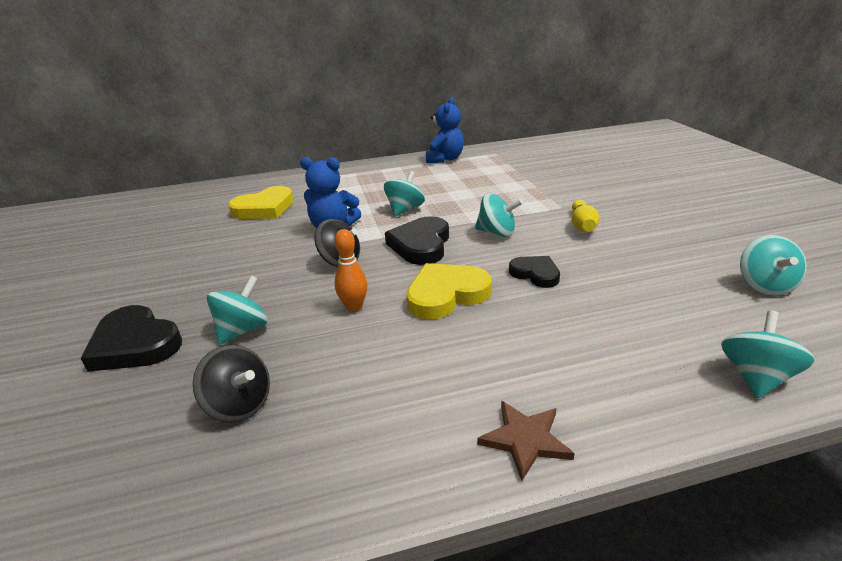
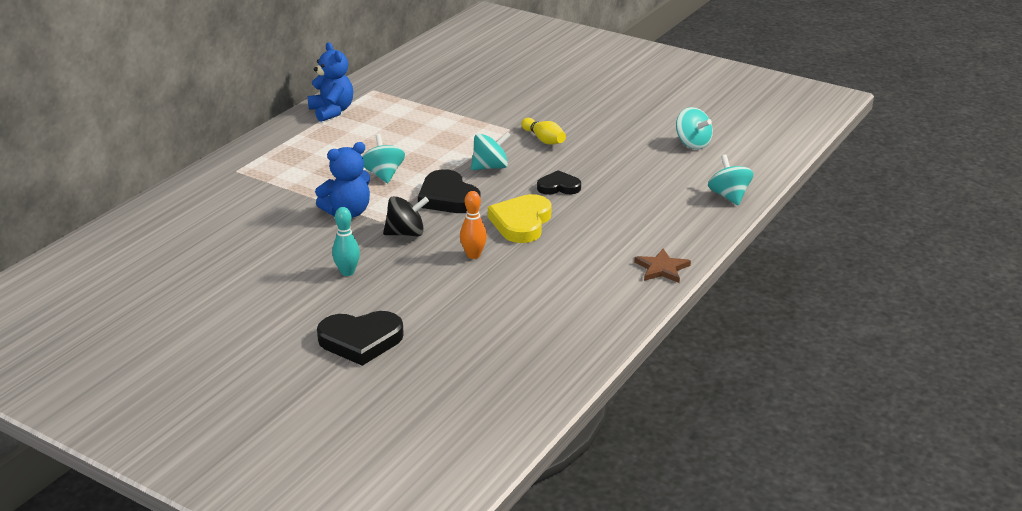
camera: 45 degrees left, 0 degrees up
(240, 405) = (498, 327): black spinning top -> none
(243, 330) = (422, 299): turquoise spinning top -> none
(246, 275) = (347, 272): none -> turquoise bowling pin
(264, 208) = (240, 221): yellow heart -> none

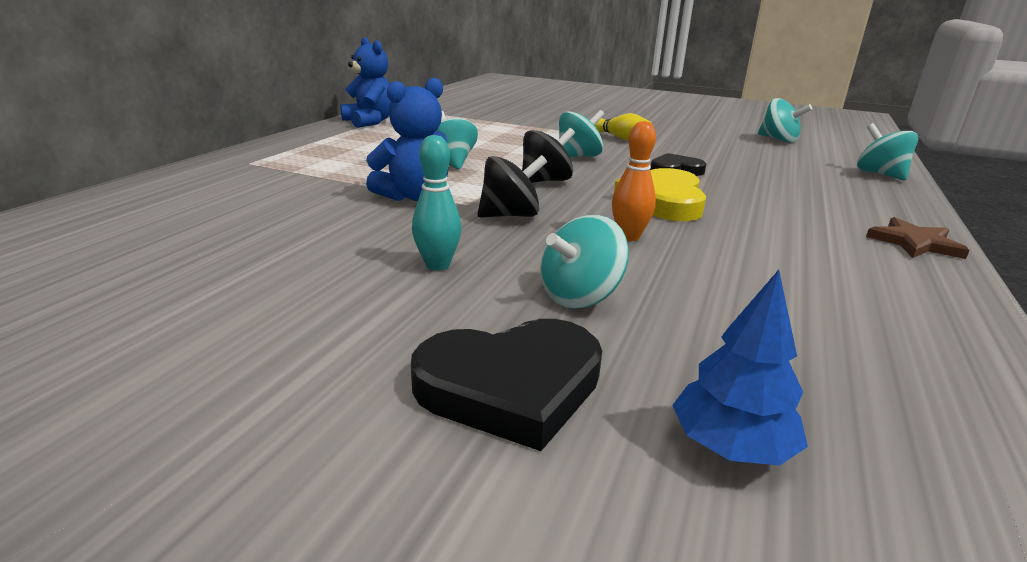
camera: 10 degrees left, 5 degrees down
(417, 297) = (580, 296): none -> turquoise spinning top
(439, 369) = (731, 446): none -> blue tree
(448, 198) = (545, 181): black heart -> black spinning top

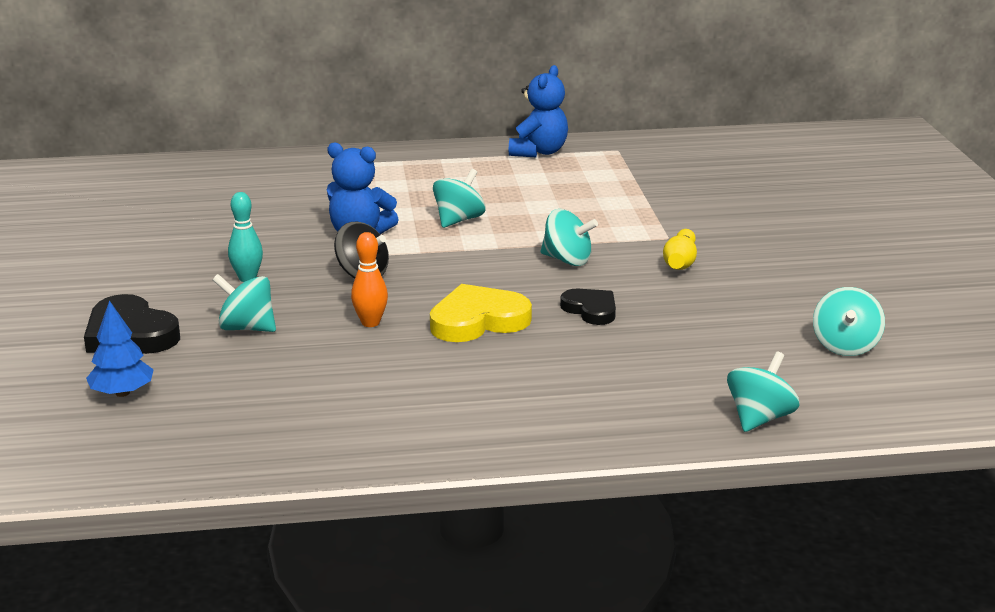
camera: 60 degrees right, 0 degrees up
(545, 181) = (466, 265): black spinning top -> none
(914, 243) = (508, 439): brown star -> none

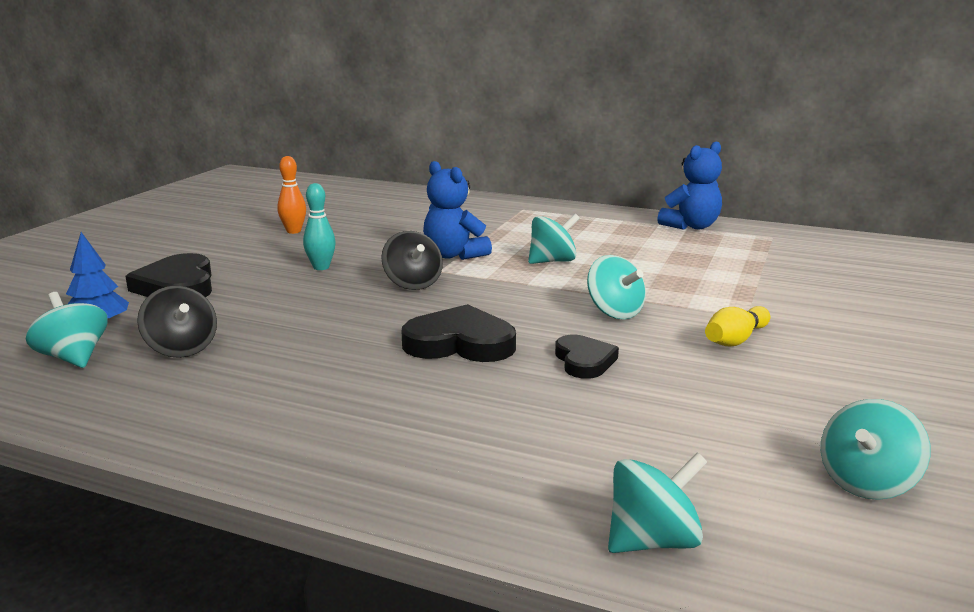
camera: 30 degrees right, 5 degrees down
(244, 391) = (182, 349): none -> black spinning top
(247, 328) = (263, 302): turquoise spinning top -> turquoise spinning top (74, 358)
(370, 323) = (364, 322): orange bowling pin -> orange bowling pin (293, 231)
(478, 320) = (460, 343): yellow heart -> black heart

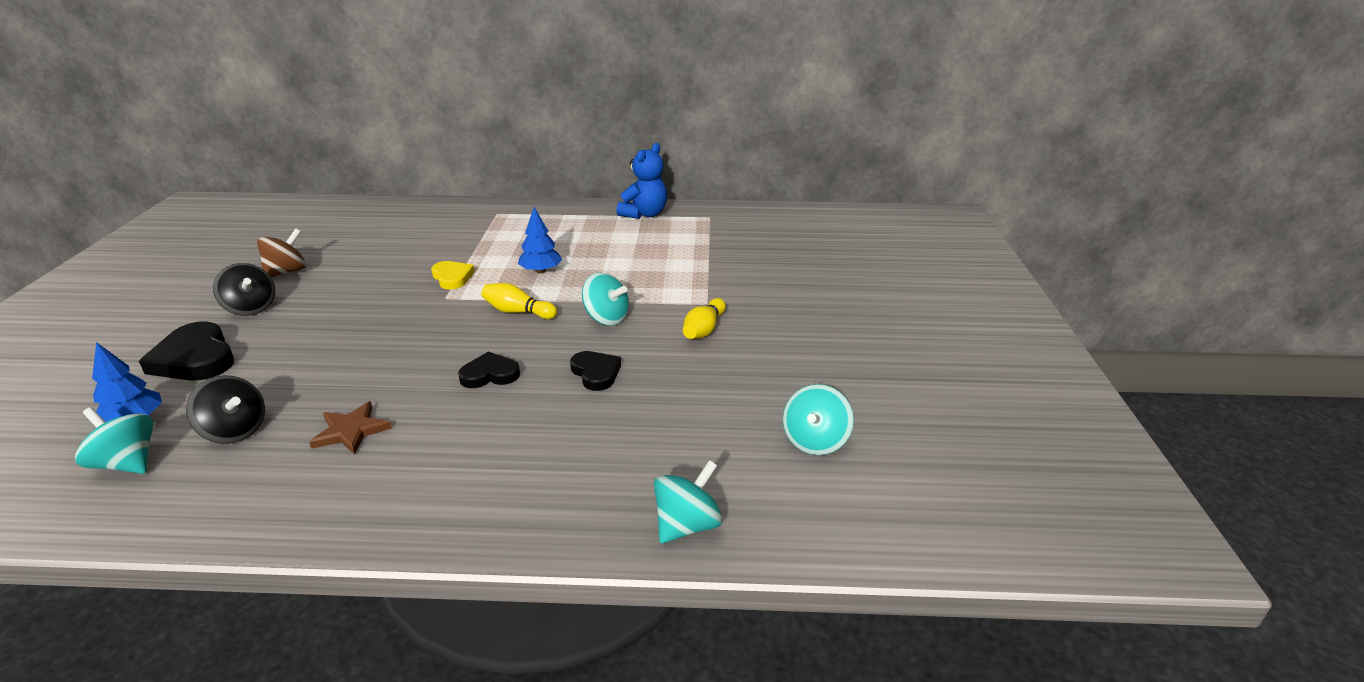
camera: 20 degrees left, 10 degrees up
(292, 368) = (351, 431): none -> brown star
(293, 231) = (287, 272): orange bowling pin -> brown spinning top
(321, 267) = (332, 312): turquoise bowling pin -> none
(412, 284) = (426, 317): black spinning top -> black spinning top (251, 308)
(454, 255) = (452, 277): blue teddy bear -> yellow heart
(460, 343) = (490, 374): black heart -> black heart, size x0.62
(513, 293) = (518, 312): none -> yellow bowling pin
(552, 261) = (541, 271): turquoise spinning top -> blue tree

